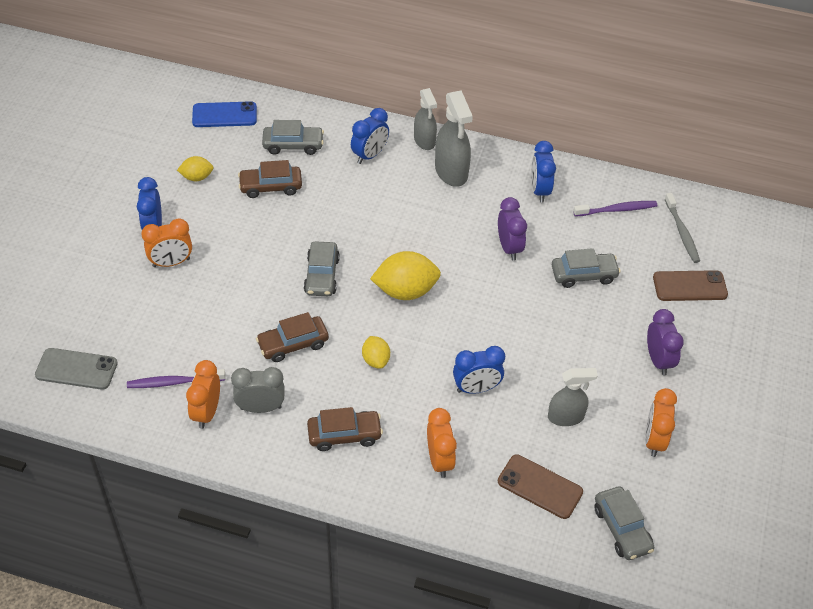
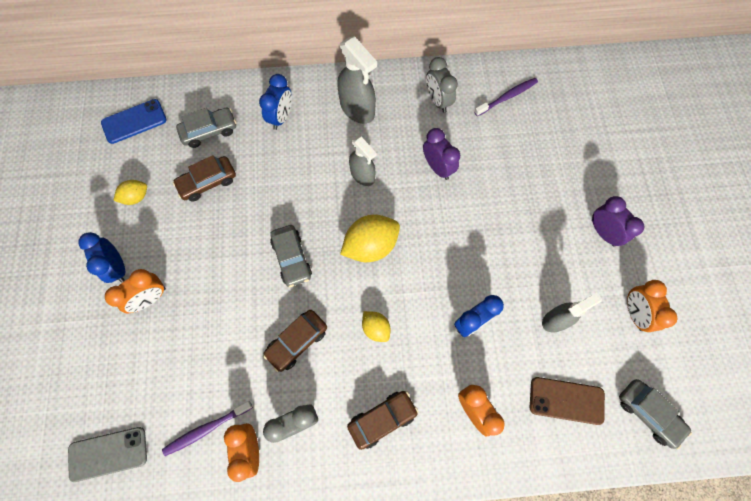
camera: 20 degrees left, 20 degrees up
(424, 141) = (321, 85): grey spray bottle -> grey spray bottle (362, 175)
(540, 190) = (438, 101): blue clock -> grey clock
(583, 275) = (509, 171): grey car -> none
(682, 232) = (566, 100): grey toothbrush -> none
(689, 286) = (595, 150): brown phone -> none

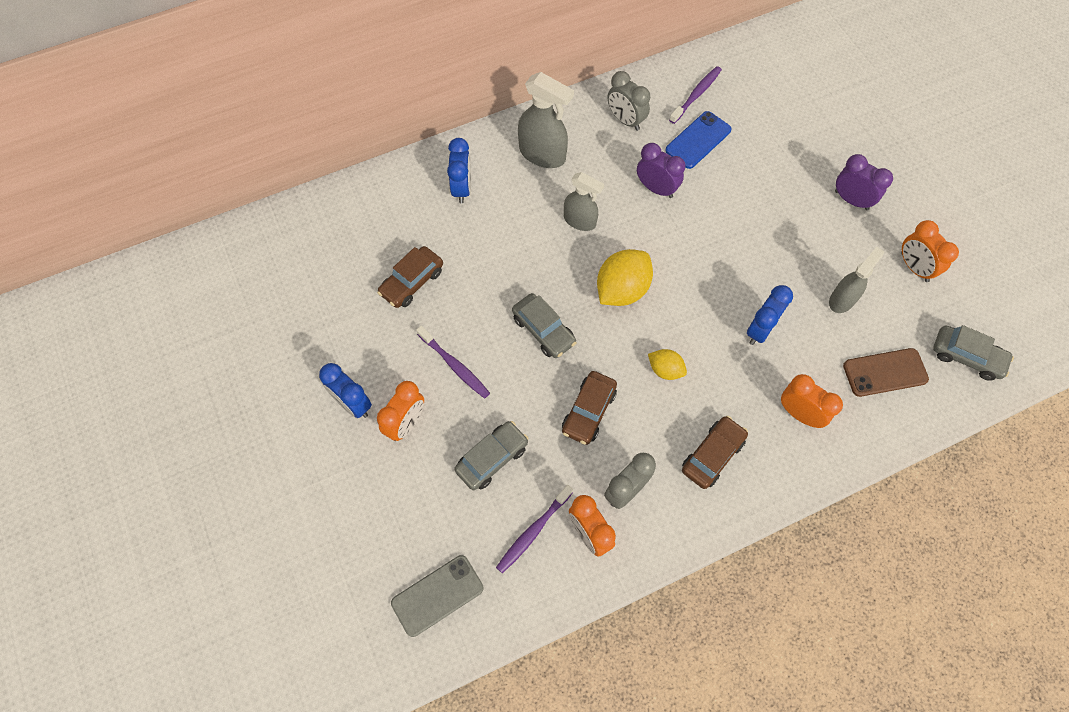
camera: 20 degrees left, 5 degrees down
(134, 121) = (294, 244): blue phone -> blue phone (698, 140)
(136, 197) = (337, 324): yellow lemon -> none
(209, 131) = (387, 228): grey car -> grey car (492, 458)
(209, 263) = (454, 365): none -> purple toothbrush

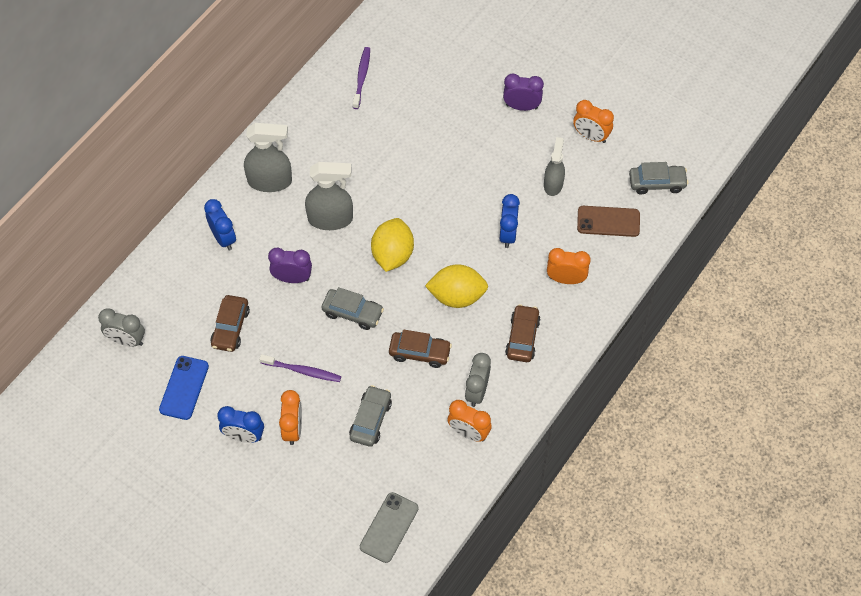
camera: 30 degrees left, 5 degrees down
(533, 531) = (429, 452): purple toothbrush -> none
(580, 221) = (330, 219): grey spray bottle -> grey spray bottle, size x1.51
(589, 411) = (420, 352): brown car -> brown car turned 75 degrees counterclockwise
(625, 120) = (319, 123): grey clock -> grey clock (127, 340)
(656, 188) = (373, 166): purple clock -> purple clock (292, 278)
(665, 370) = (457, 296): yellow lemon -> yellow lemon, size x1.81
(698, 140) = (384, 113): blue phone -> blue phone (184, 388)
(885, 372) = (608, 221): brown phone -> brown phone turned 45 degrees clockwise

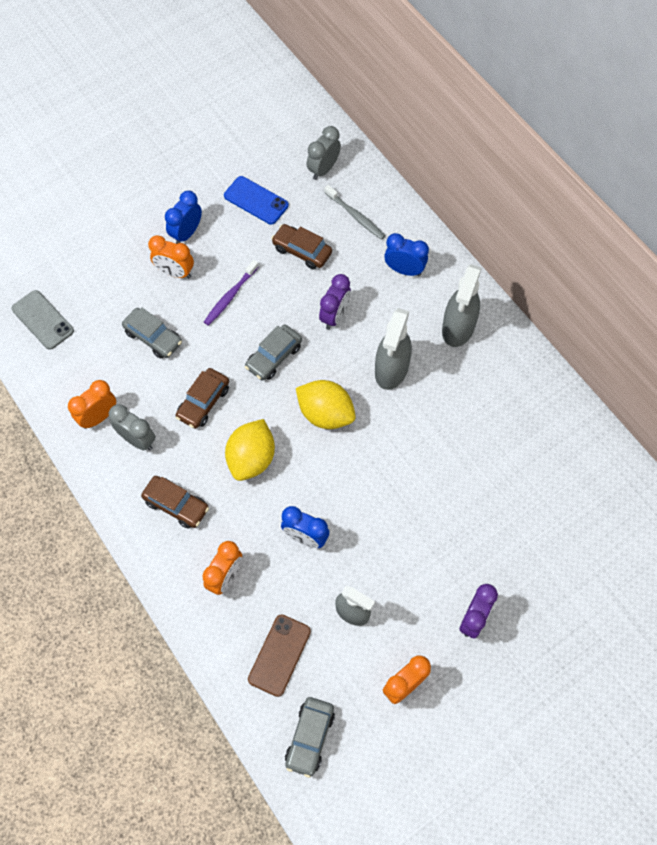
camera: 110 degrees right, 5 degrees up
(175, 295) = (355, 216): none -> grey toothbrush
(223, 238) = (404, 270): blue clock -> blue clock turned 150 degrees counterclockwise
(361, 77) = (568, 456): purple toothbrush -> none

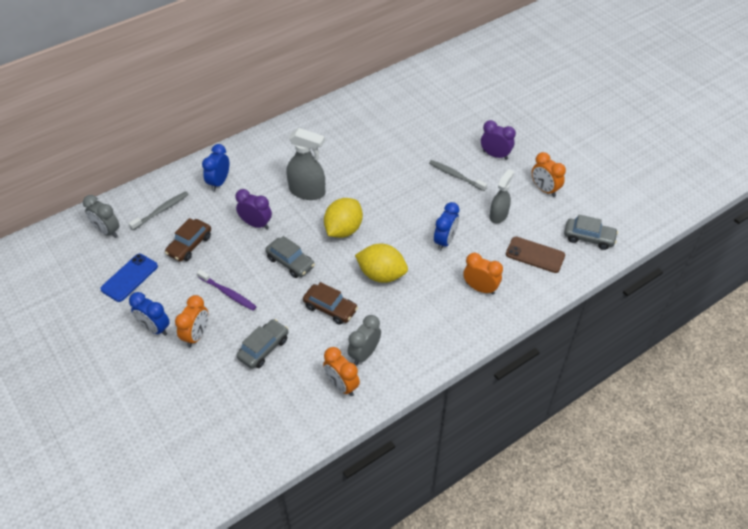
camera: 90 degrees left, 15 degrees down
(43, 320) = (234, 443): grey phone -> none
(176, 505) = (423, 323): brown car -> none
(427, 559) = (456, 176): none -> grey toothbrush
(458, 328) = (275, 154): grey spray bottle -> none

